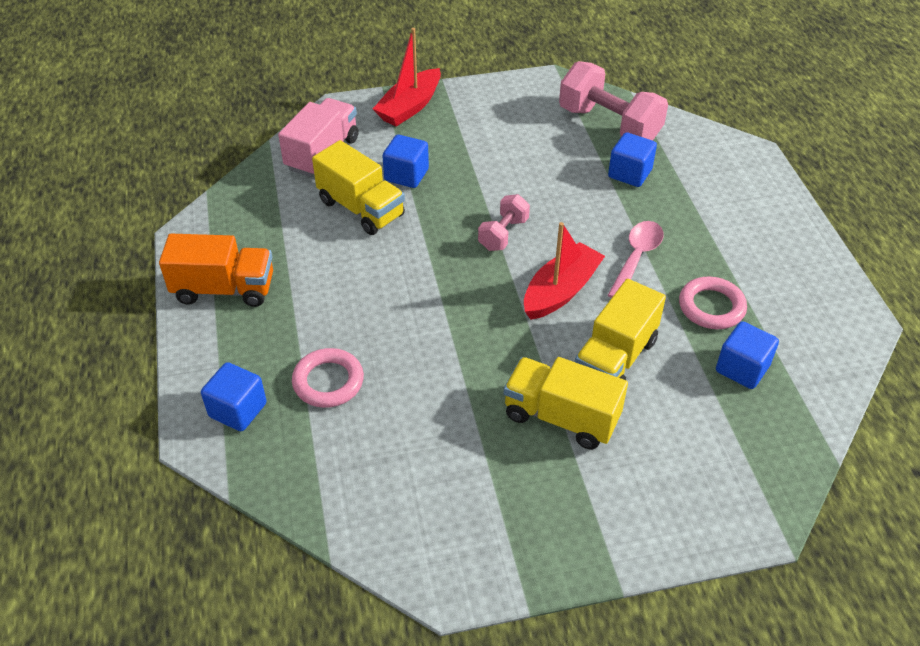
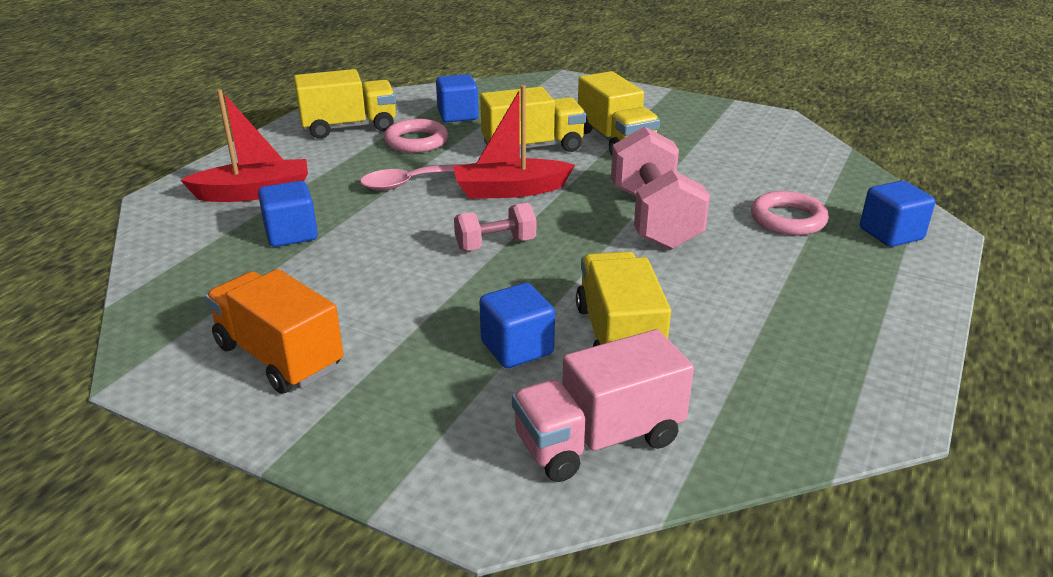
camera: 140 degrees left, 15 degrees down
(224, 289) = (862, 330): orange truck -> orange truck (279, 356)
(410, 107) = (382, 446): red boat -> red boat (254, 193)
(609, 125) = (210, 283): pink dumbbell -> pink dumbbell (654, 218)
(789, 291) = (349, 127): none -> yellow truck

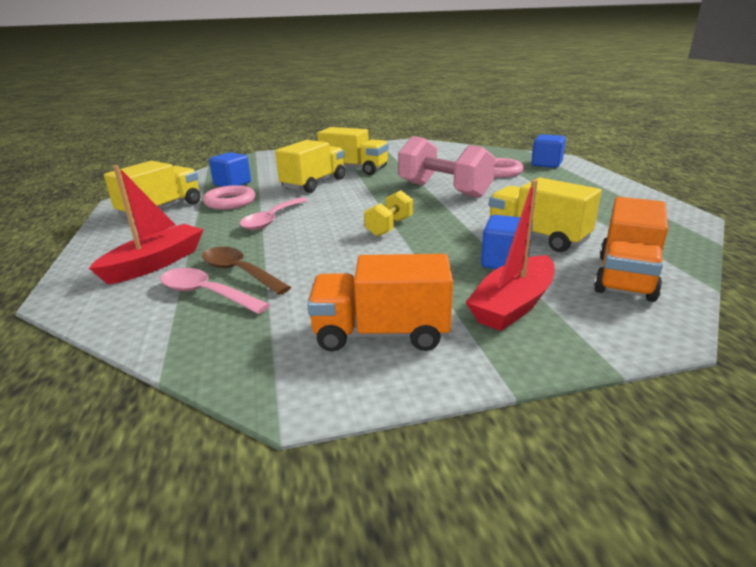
camera: 40 degrees left, 5 degrees down
(237, 244) = (206, 294): none -> pink spoon
(291, 234) = (239, 272): blue cube -> brown spoon
(495, 244) = (389, 227): pink dumbbell -> yellow dumbbell
(510, 190) = (343, 204): red boat -> red boat (513, 305)
(598, 439) = (625, 277): pink truck -> orange truck

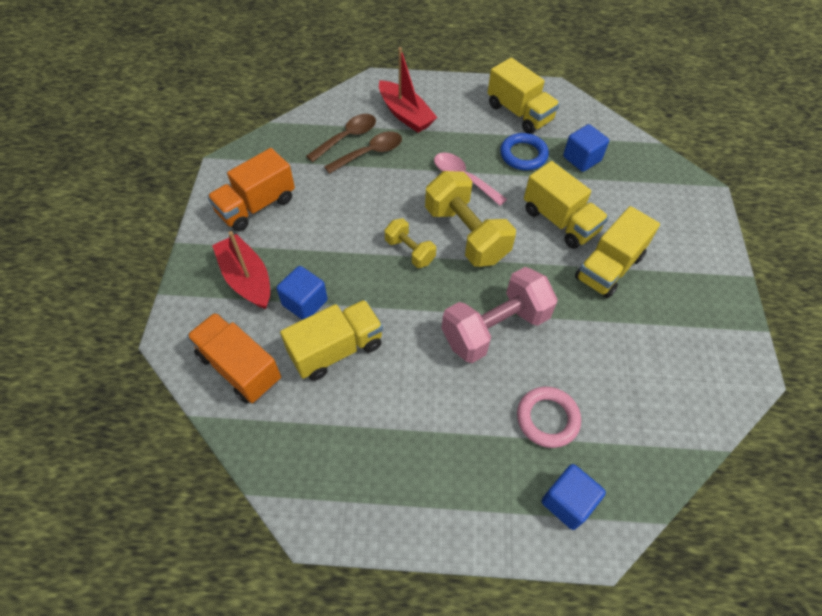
camera: 105 degrees right, 30 degrees up
(206, 294) = (347, 137): pink spoon -> brown spoon
(230, 202) = (523, 155): pink ring -> blue ring
(350, 209) = (466, 234): none -> yellow dumbbell
(381, 334) = (256, 206): orange truck -> orange truck turned 150 degrees counterclockwise

